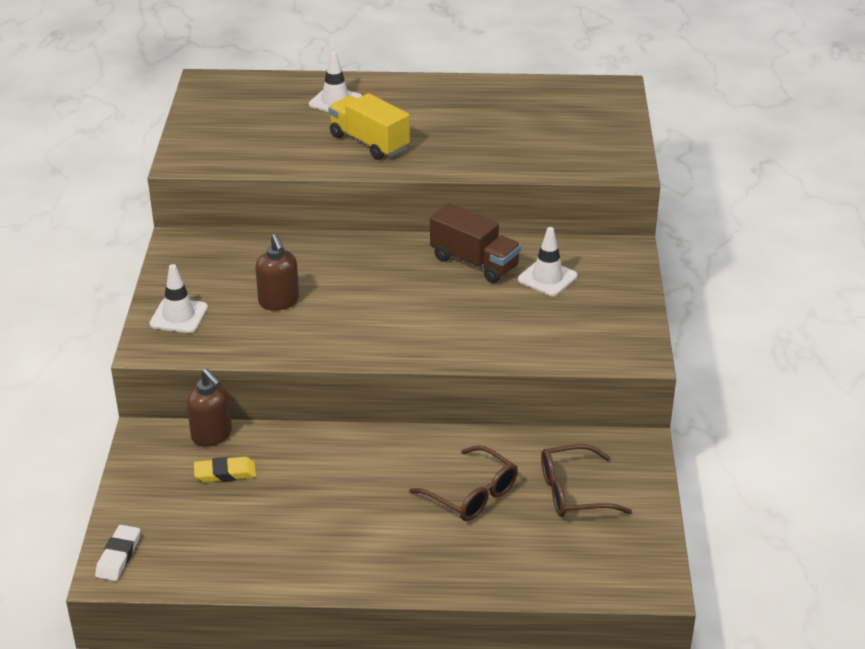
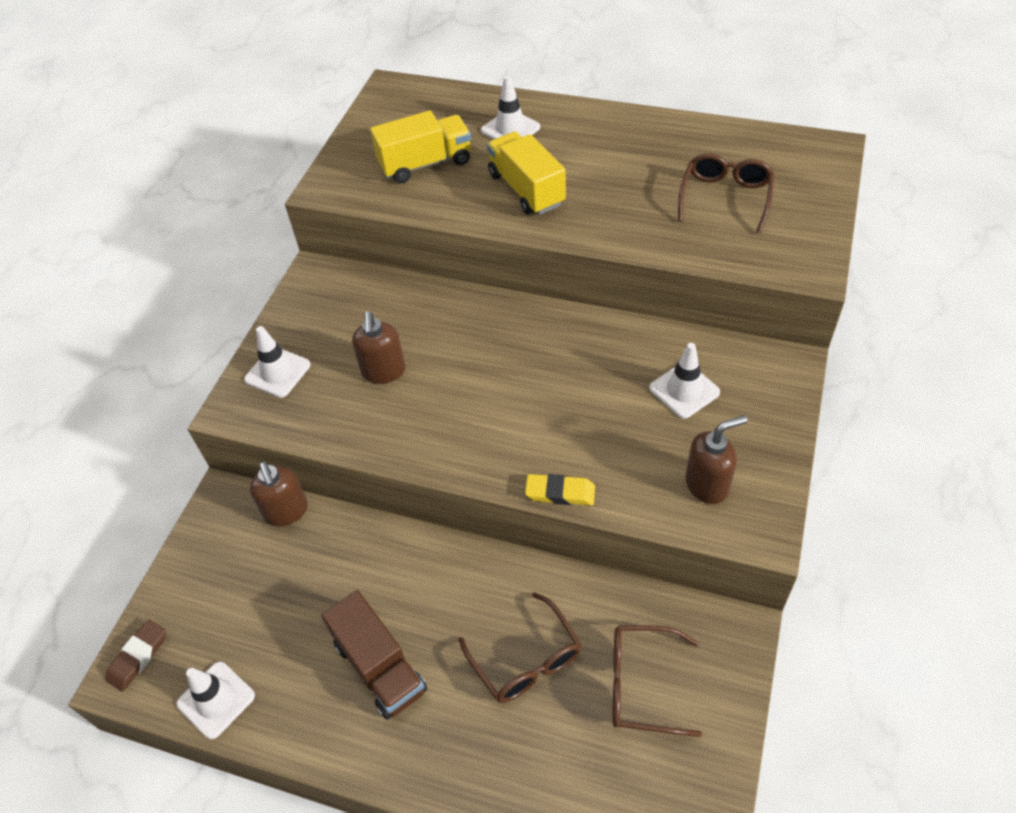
camera: 20 degrees right, 15 degrees up
(118, 556) = (138, 657): white eraser -> brown eraser
(207, 570) = (216, 700): none -> white traffic cone
(225, 473) = (281, 567): yellow eraser -> yellow eraser (560, 493)
(268, 134) = (425, 164): none -> yellow truck
(474, 262) = (608, 353): brown truck -> brown truck (380, 667)
(542, 130) = (725, 197): none -> brown glasses
(587, 334) = (707, 484): none -> brown soap dispenser

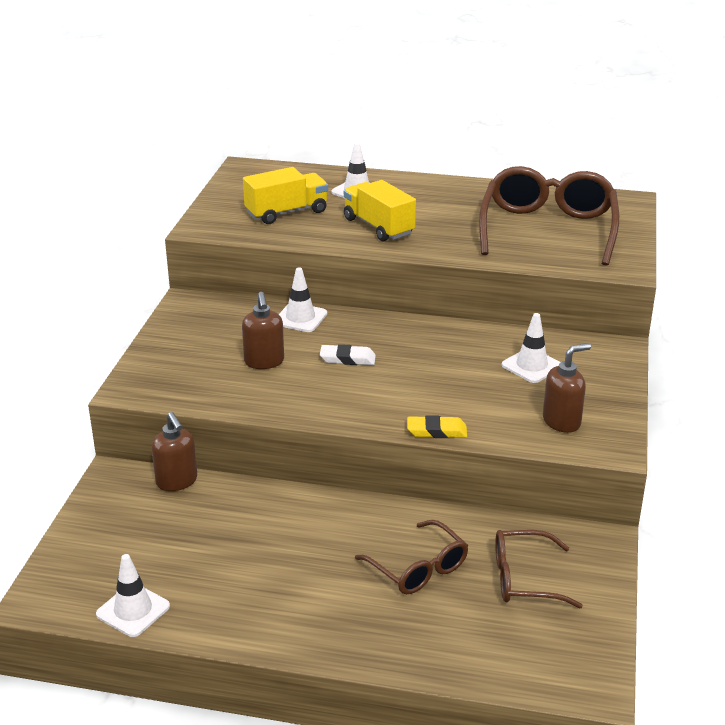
camera: 10 degrees left, 20 degrees down
(138, 657) = (51, 586): brown eraser -> none
(277, 372) = (166, 365): white traffic cone -> white traffic cone (300, 318)
(380, 667) = (285, 580): brown truck -> none
(476, 370) = (347, 359): none -> white eraser
(725, 197) = (548, 229): brown glasses -> brown glasses, size x1.79

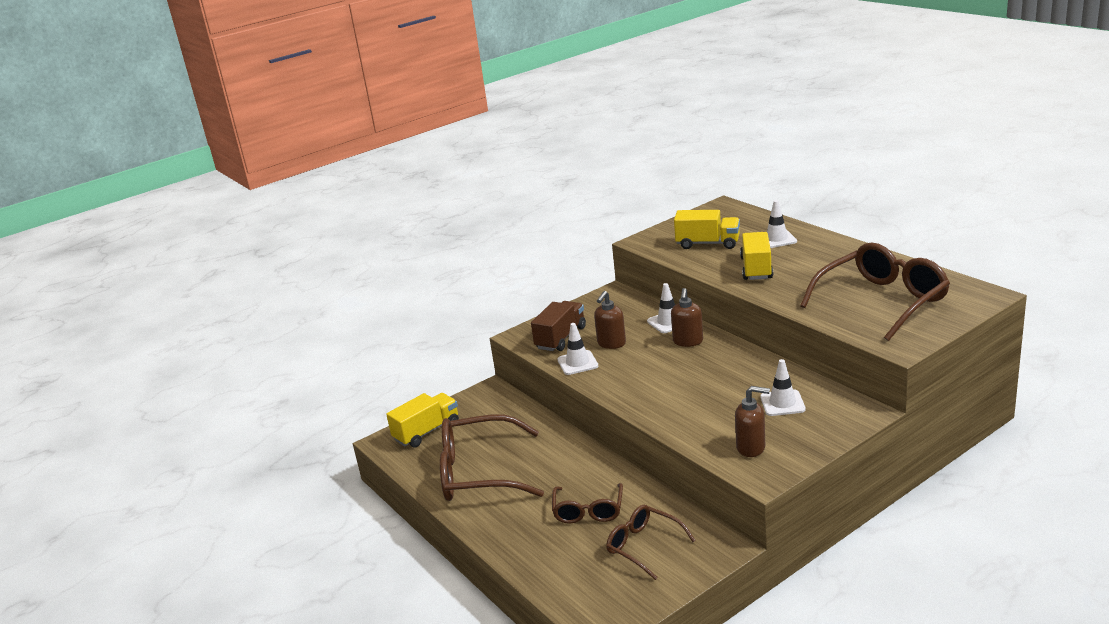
camera: 45 degrees right, 5 degrees down
(88, 562) = (427, 431): none -> yellow truck
(133, 610) = (418, 466): white traffic cone -> white traffic cone (577, 363)
(177, 481) = (518, 405): brown soap dispenser -> brown soap dispenser (688, 342)
(190, 374) = (561, 338): none -> brown truck
(229, 583) = (478, 473): none -> brown glasses
(347, 359) = (664, 358): white eraser -> none
(436, 431) = (659, 423): yellow eraser -> none

